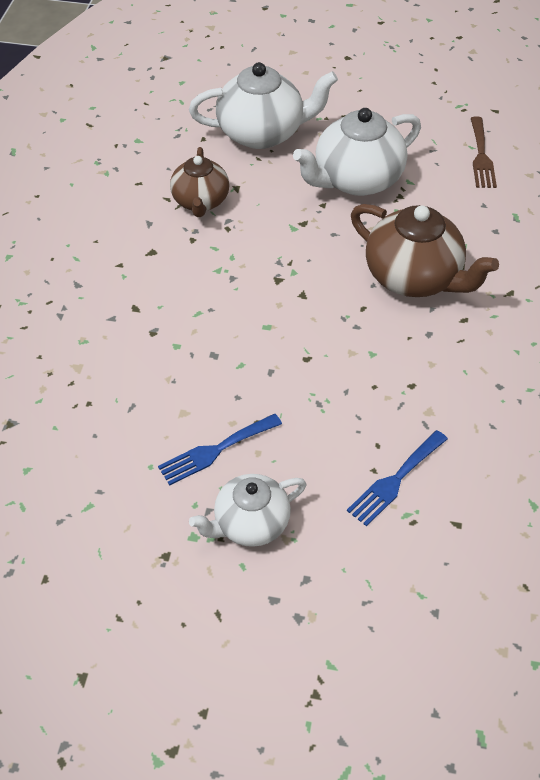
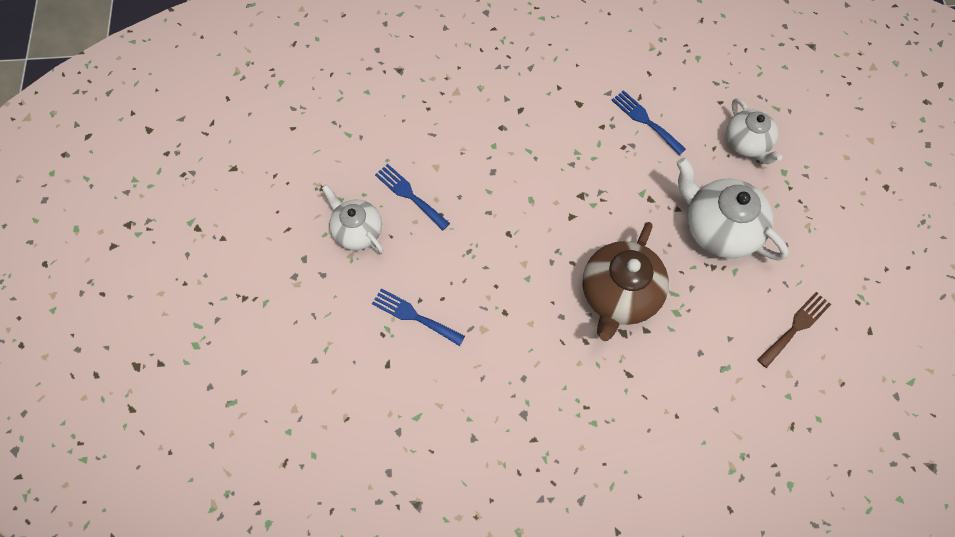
camera: 75 degrees right, 15 degrees up
(200, 201) = (645, 120): brown teapot -> blue fork
(262, 133) = (747, 143): white teapot -> white teapot, size x0.64
(481, 156) = (795, 327): brown fork -> brown fork turned 150 degrees clockwise

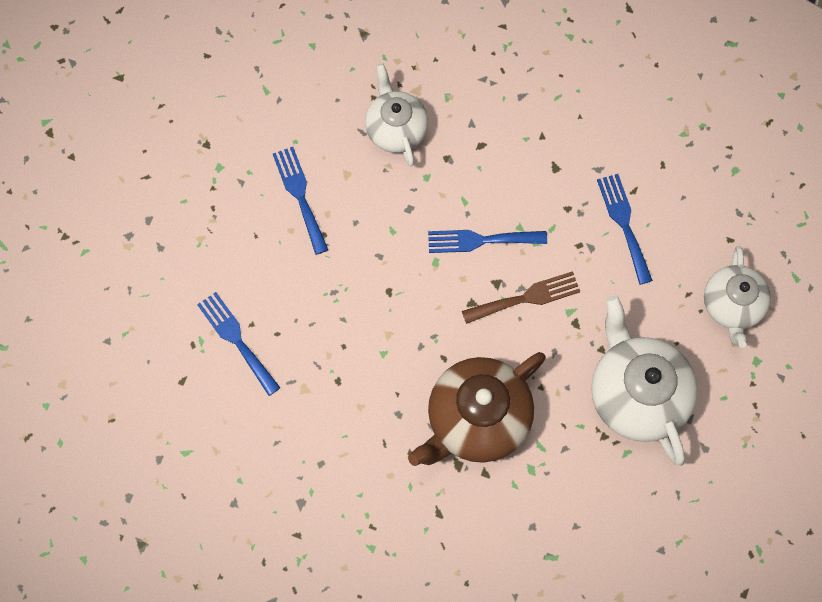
camera: 25 degrees right, 5 degrees up
(357, 231) = (221, 212): white teapot -> white teapot (396, 128)
(554, 172) = (481, 240): none -> blue fork
(795, 327) = (659, 549): brown fork -> brown fork (526, 298)

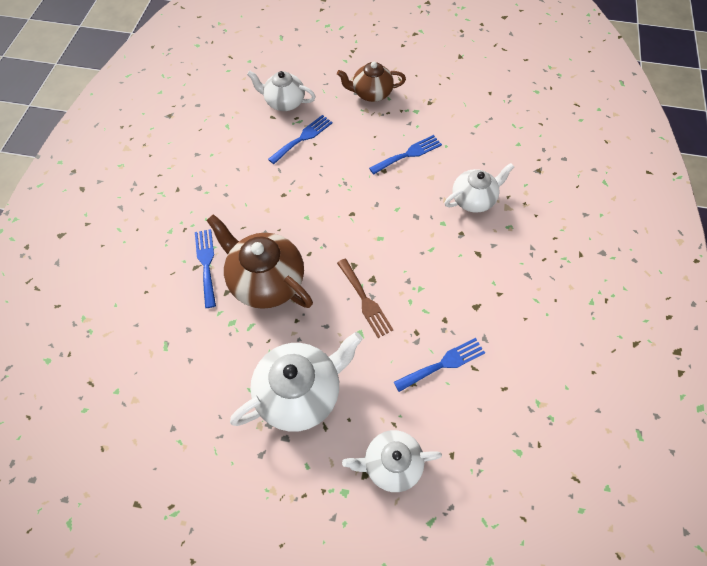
camera: 80 degrees right, 10 degrees down
(155, 359) = (284, 102): none -> white teapot
(168, 225) = (371, 93): none -> brown teapot
(481, 240) = (403, 264): blue fork -> blue fork (206, 264)

